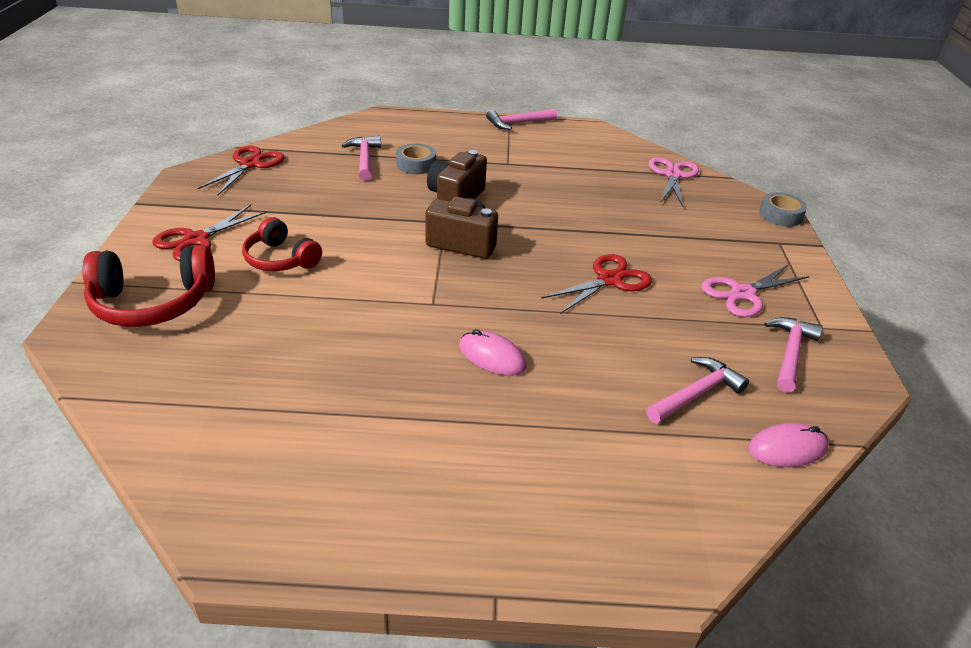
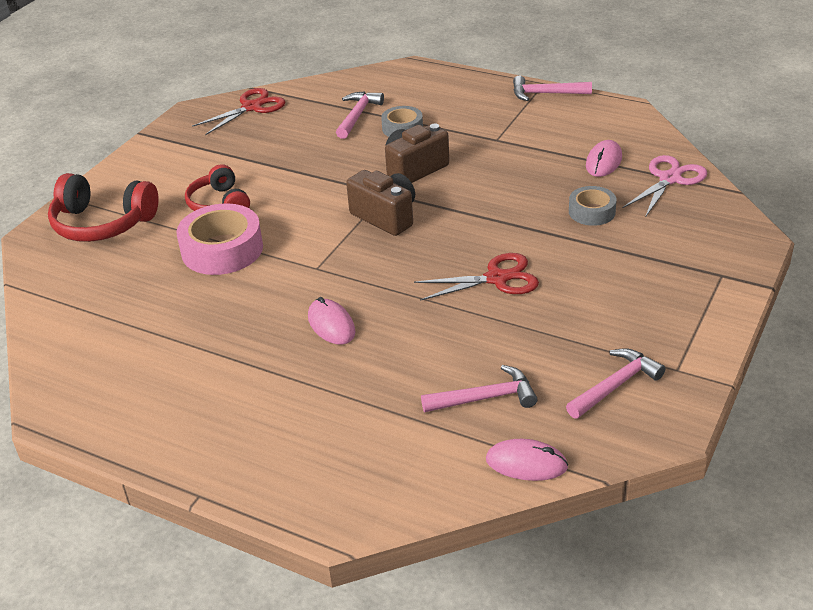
camera: 30 degrees right, 0 degrees up
(196, 240) = (165, 174): red scissors -> none
(317, 304) = (222, 249): none -> pink tape
(610, 169) = (603, 162): none -> pink mouse
(743, 294) = (624, 319): pink scissors -> none
(780, 215) = (755, 245): grey tape -> grey tape (591, 212)

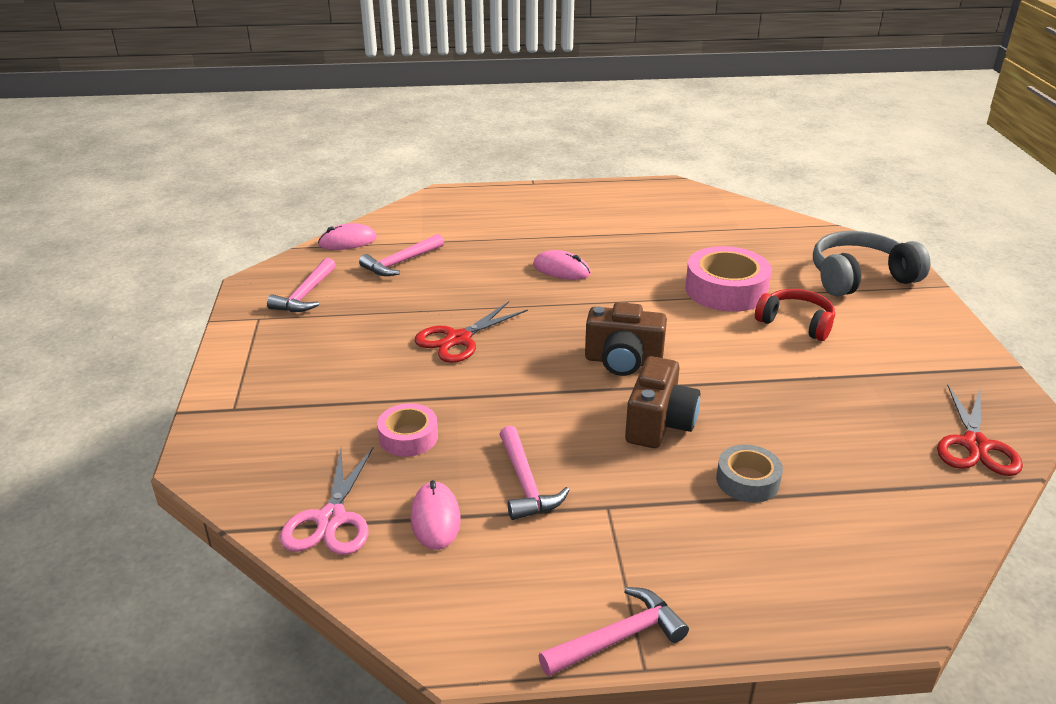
camera: 145 degrees right, 5 degrees down
(102, 224) = (859, 277): red headphones -> grey headphones
(357, 115) = (831, 481): pink hammer -> pink hammer (526, 484)
(591, 212) = (408, 437): grey tape -> pink tape

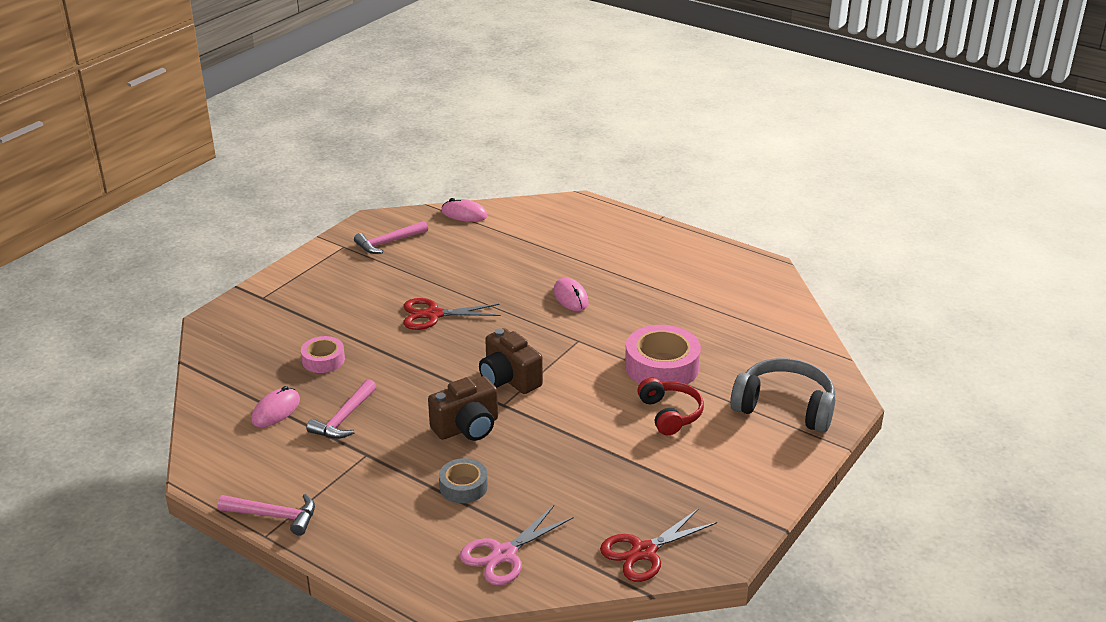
camera: 40 degrees right, 0 degrees up
(331, 519) = (230, 383): pink scissors -> pink scissors (504, 554)
(400, 263) = (474, 245): pink hammer -> none

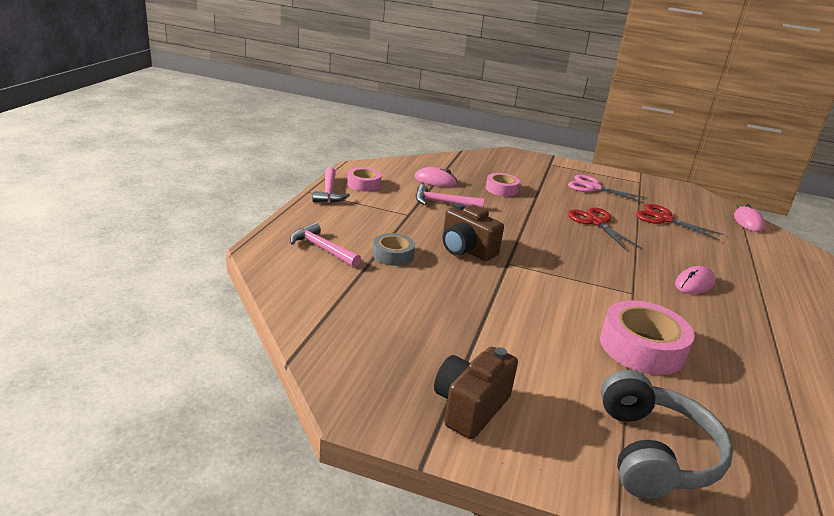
camera: 70 degrees right, 5 degrees down
(261, 478) = (363, 184): none -> pink tape
(388, 242) = (666, 196): pink hammer -> pink hammer (322, 248)
(504, 554) = (318, 280): pink scissors -> pink scissors (593, 188)
(509, 379) = (544, 262): brown camera -> brown camera (470, 407)
(644, 552) = (346, 356): red scissors -> red scissors (664, 219)
(670, 414) = (567, 358): red headphones -> none

